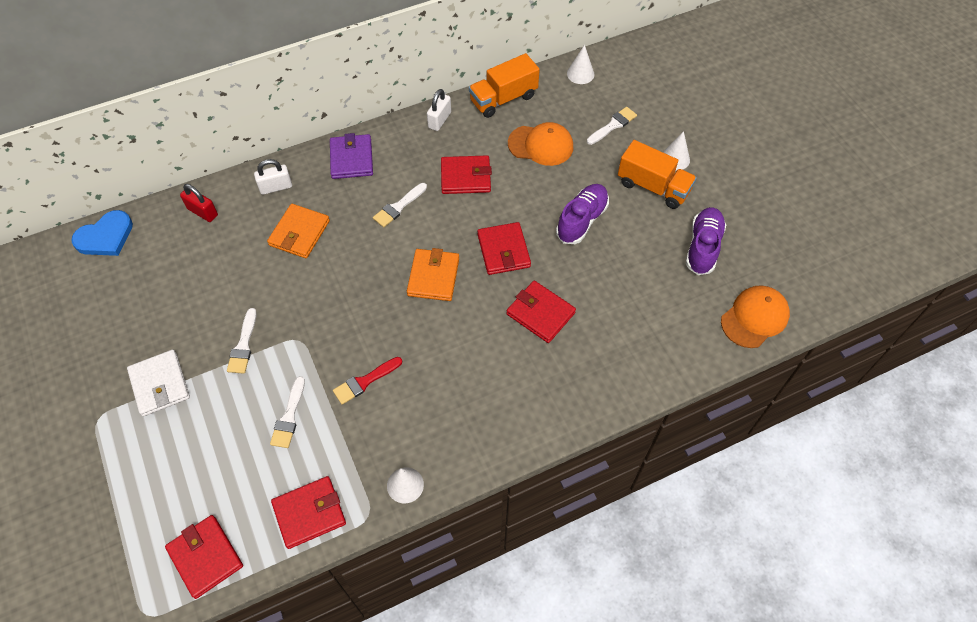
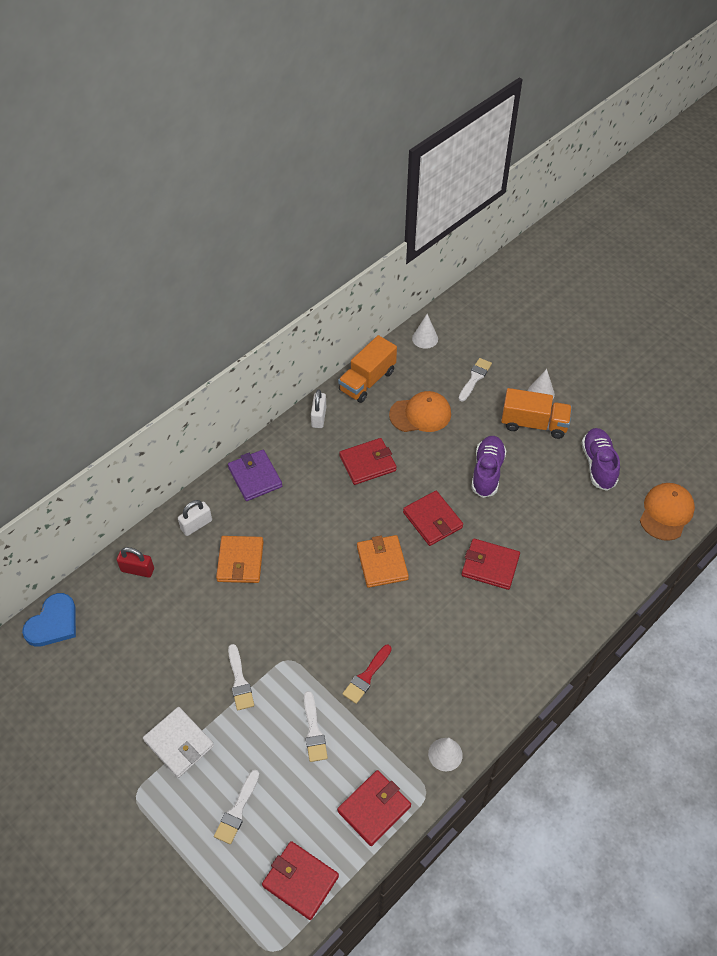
camera: 20 degrees left, 5 degrees down
(398, 207) = (320, 509): white brush -> white brush (237, 810)

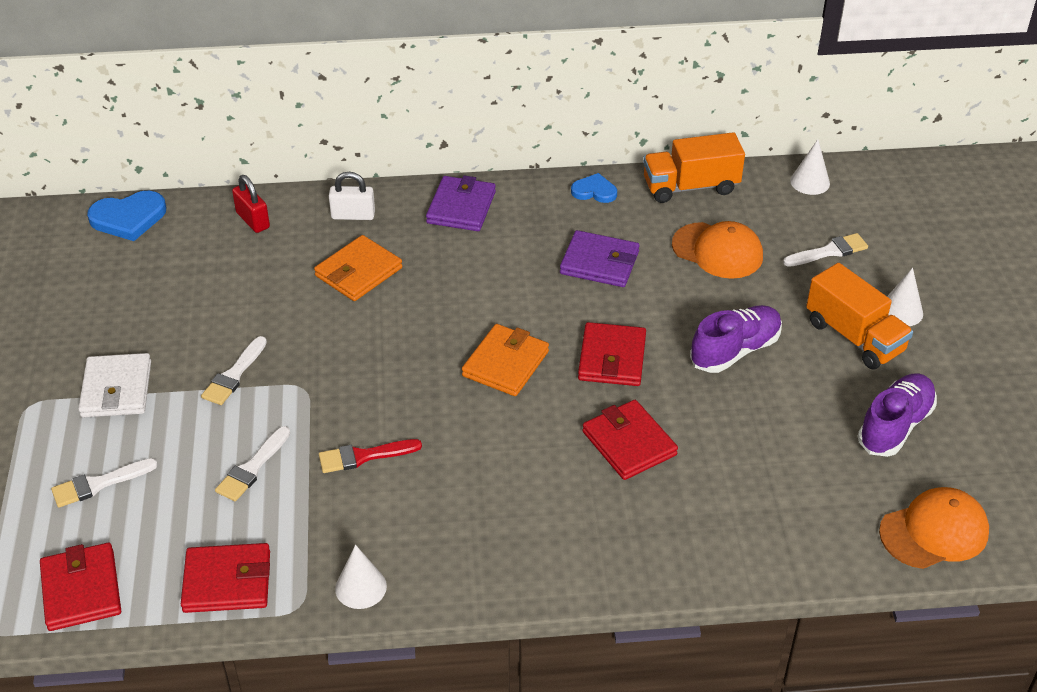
camera: 40 degrees right, 10 degrees down
(319, 417) = (594, 191): white padlock -> blue heart
(367, 463) = (599, 263): red wallet -> purple wallet

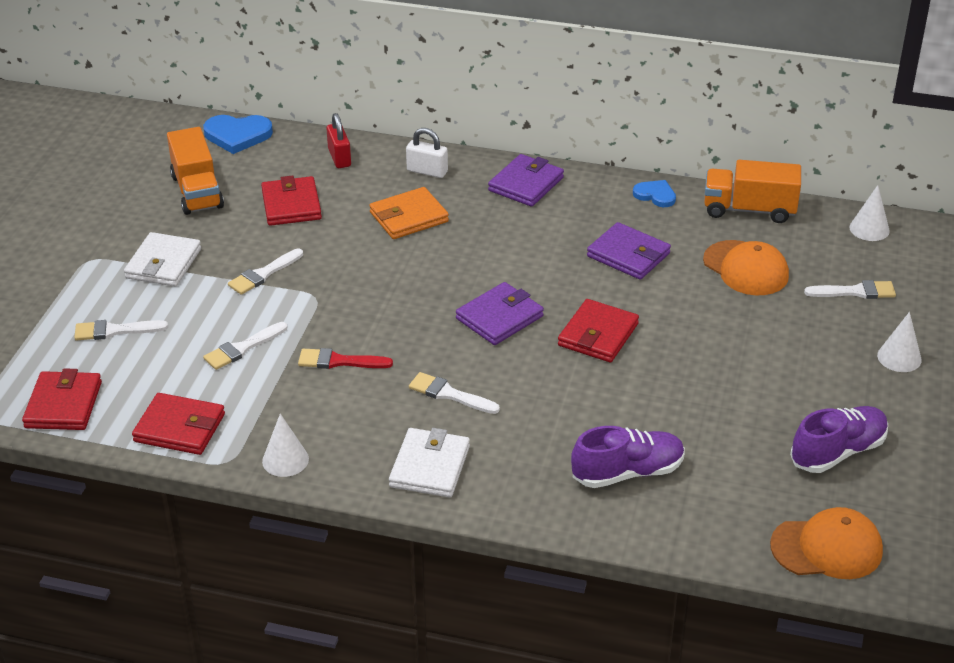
camera: 20 degrees right, 5 degrees down
(496, 464) = (449, 394): none -> white brush
(505, 363) = (499, 317): orange wallet -> purple wallet
(515, 552) = (430, 466): none -> white wallet
(629, 443) = (577, 406): red wallet -> red wallet (291, 205)
(735, 351) = (717, 354): purple shoe -> purple shoe (627, 472)
(854, 337) = (839, 368): orange truck -> orange truck (197, 191)

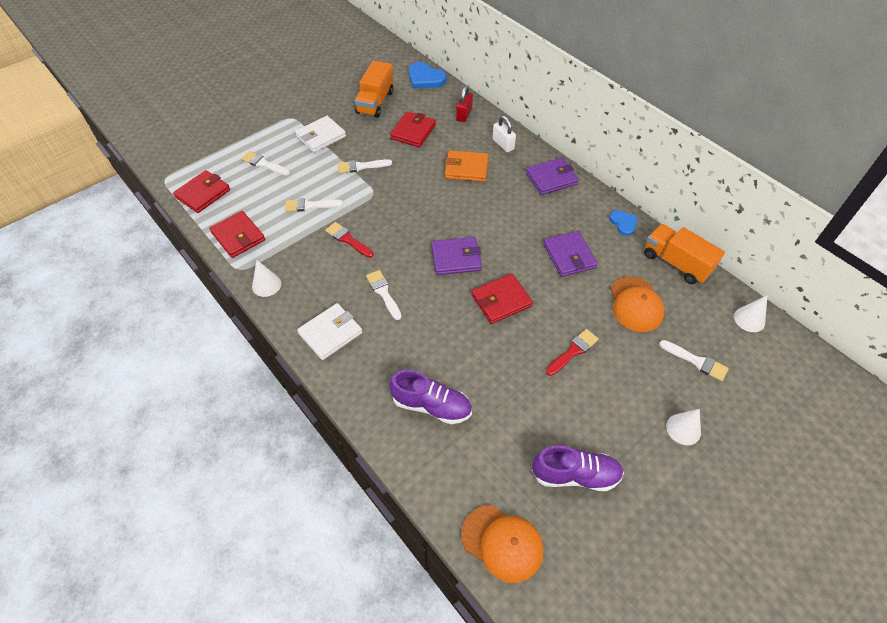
camera: 35 degrees right, 15 degrees up
(725, 344) = (573, 351): none -> red brush

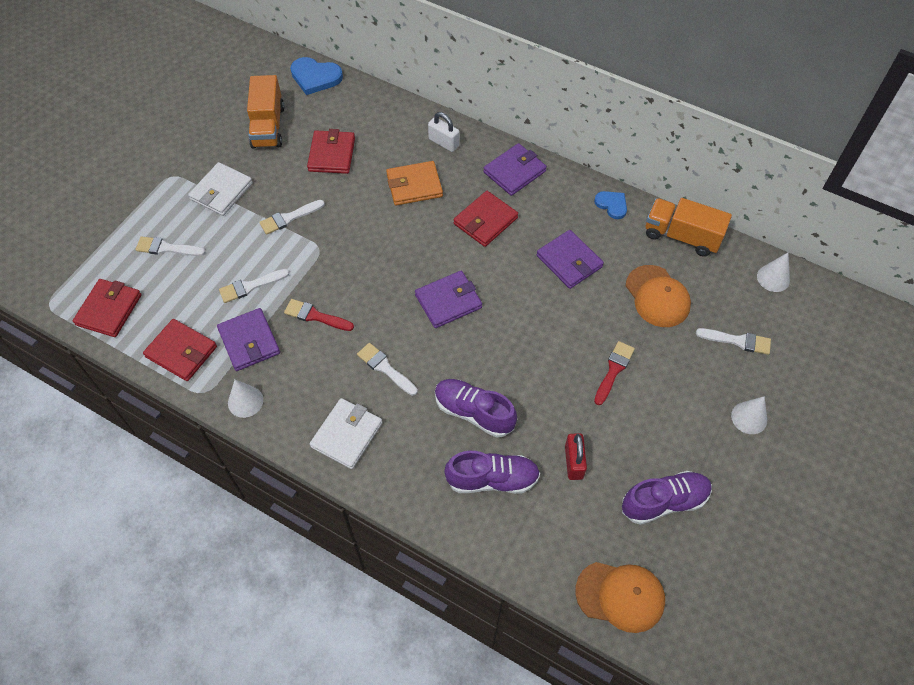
camera: 20 degrees left, 5 degrees up
(290, 243) = (249, 341): none -> purple wallet
(439, 348) = (474, 412): none -> purple shoe
(464, 114) = (382, 115): red padlock -> red padlock (573, 462)
(501, 300) = (517, 336): red wallet -> red wallet (485, 221)

